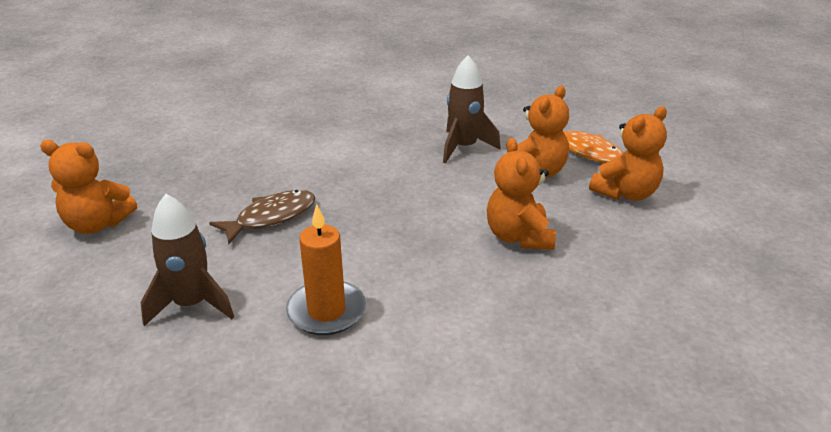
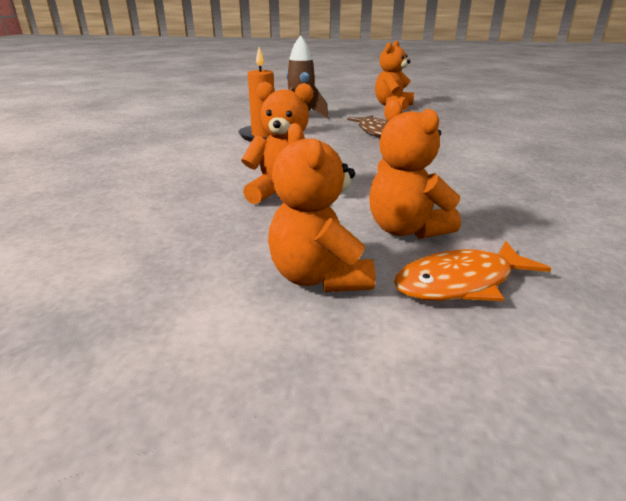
camera: 110 degrees right, 5 degrees down
(464, 147) = (480, 203): brown rocket -> none

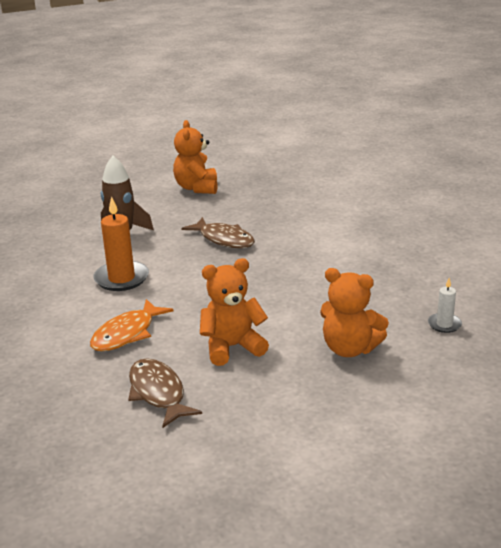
camera: 30 degrees left, 0 degrees up
(171, 207) = (158, 393): none -> brown fish
(319, 277) = (334, 407): orange teddy bear -> none
(460, 283) = (413, 378): orange fish -> orange fish (127, 334)
(558, 242) = (444, 324): none -> white candle

